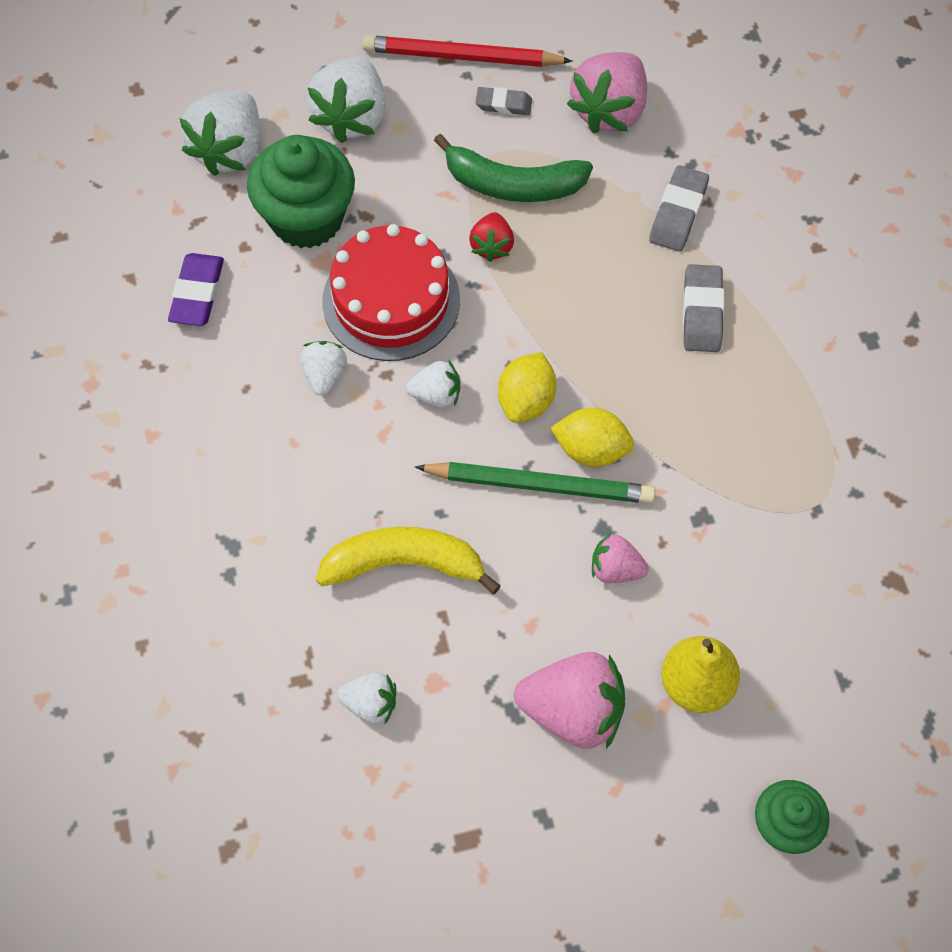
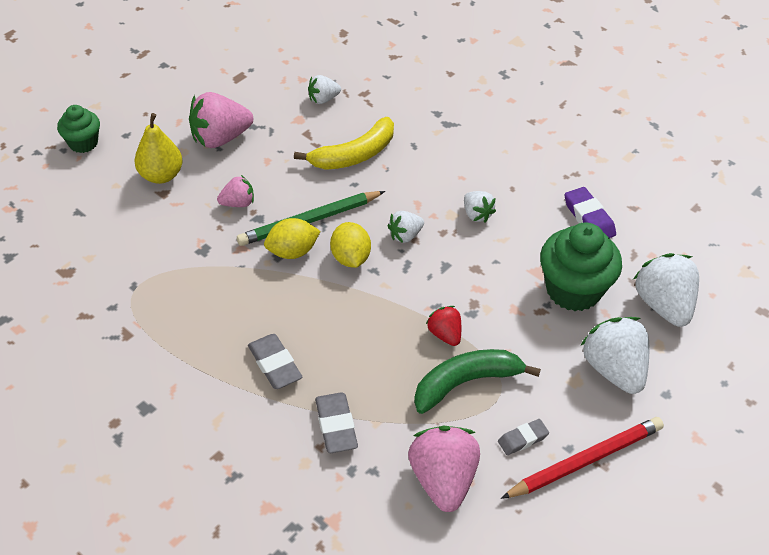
camera: 145 degrees right, 15 degrees down
(391, 300) = (477, 270): red cake -> none

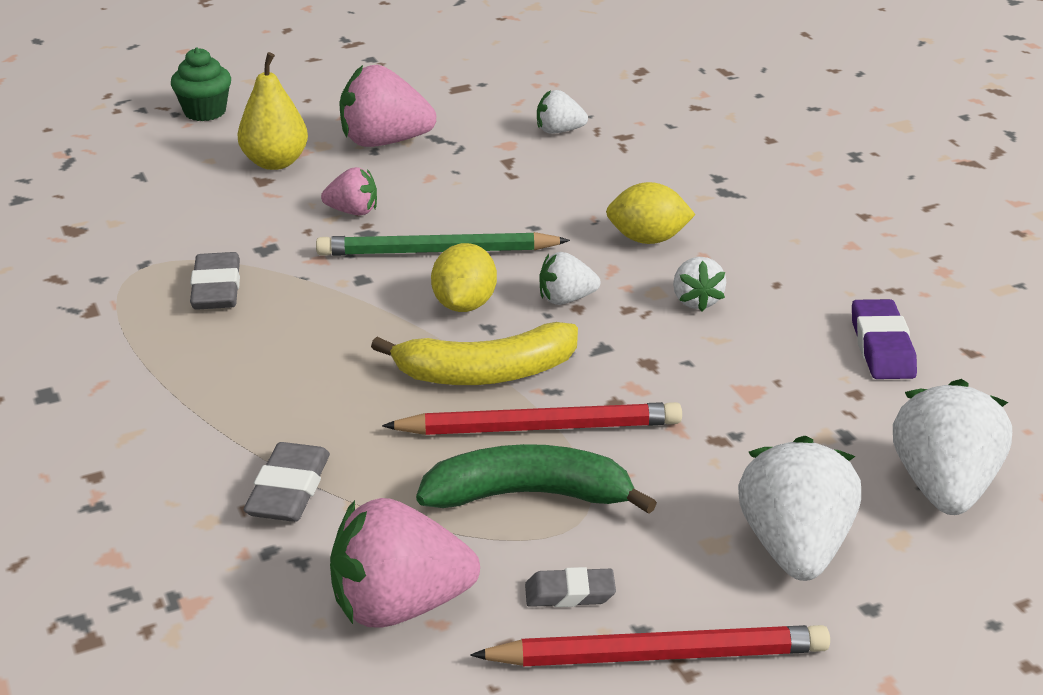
camera: 25 degrees right, 15 degrees down
(275, 365) = (259, 395): grey eraser -> grey eraser (216, 288)
(292, 252) = (386, 279): yellow lemon -> yellow lemon (648, 239)
(354, 155) = (557, 196): yellow banana -> yellow banana (485, 373)
(443, 479) = (399, 606): pink strawberry -> pink strawberry turned 120 degrees counterclockwise
(445, 334) = (540, 427): red strawberry -> red pencil
(573, 290) = (793, 427): green cupcake -> none

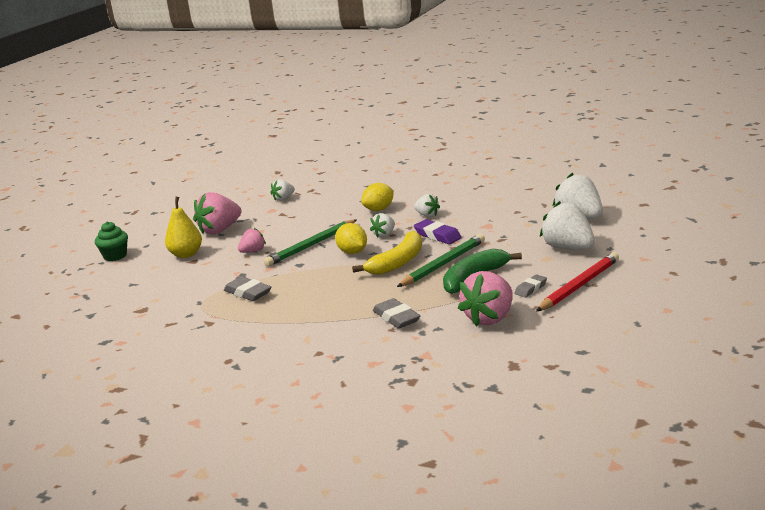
camera: 40 degrees left, 10 degrees down
(540, 427) = (443, 264): red pencil -> green pencil
(882, 347) = (503, 199): purple eraser -> purple eraser (437, 235)

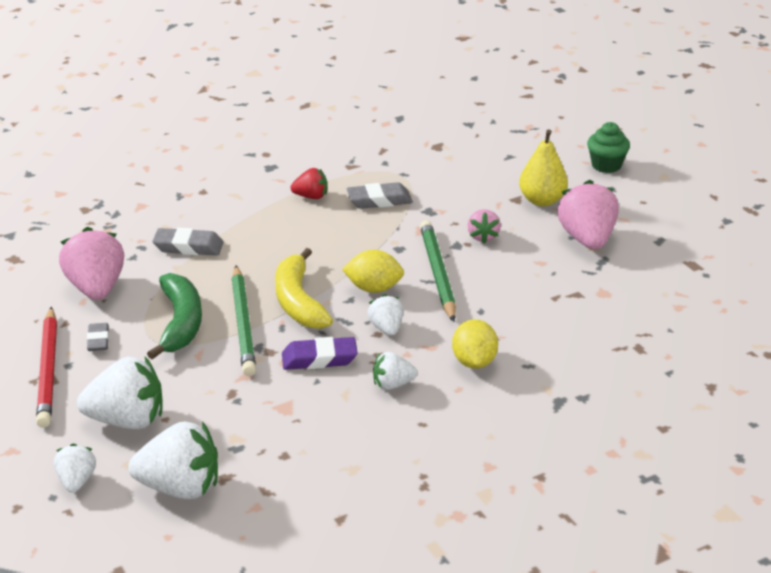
camera: 125 degrees right, 10 degrees up
(272, 314) = (311, 196): none -> red strawberry
(283, 199) = (635, 315): white strawberry -> white strawberry (76, 481)

